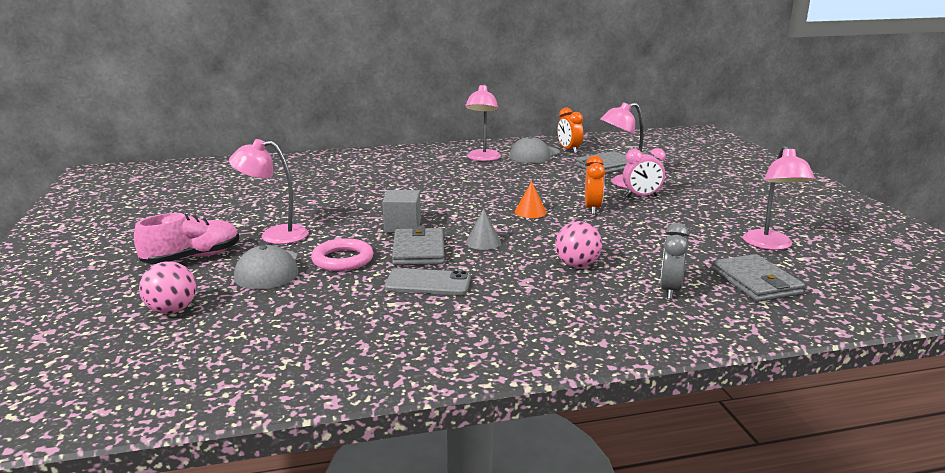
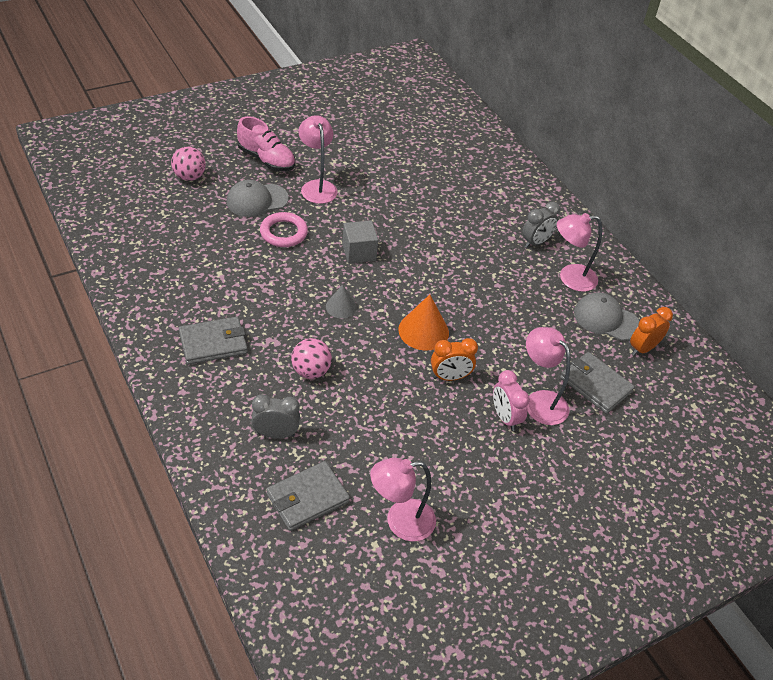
camera: 70 degrees right, 25 degrees up
(418, 250) = (312, 271): grey wallet -> grey wallet (213, 343)
(428, 283) = (255, 286): grey phone -> none
(432, 162) = (536, 242): none -> grey clock
(530, 212) = (423, 331): orange cone -> orange cone, size x1.63

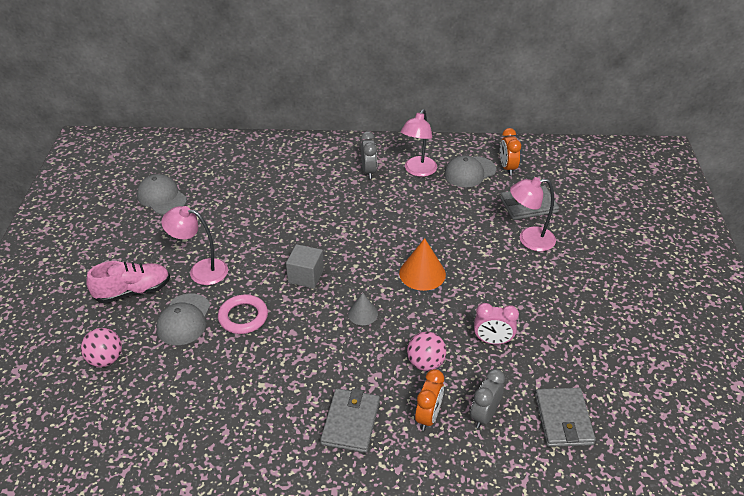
camera: 55 degrees left, 5 degrees down
(384, 128) = (162, 197): none -> grey cap
(400, 522) = (610, 368): pink lamp -> none
(450, 377) = (480, 279): orange clock -> orange clock (428, 417)
(505, 417) = (536, 265): pink clock -> pink clock (492, 341)

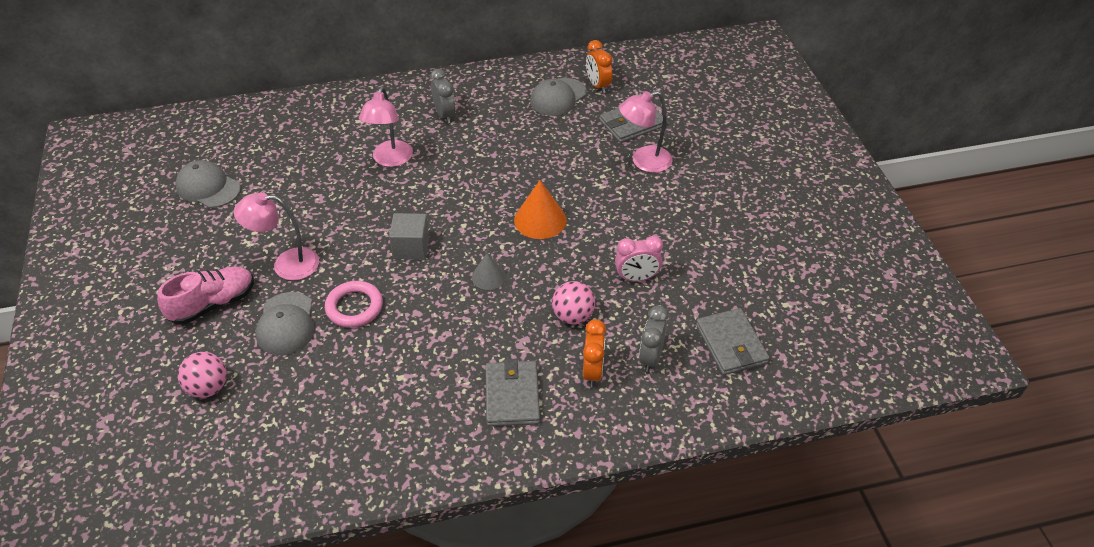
camera: 15 degrees left, 5 degrees up
(418, 171) = (500, 105): pink lamp -> pink lamp (390, 160)

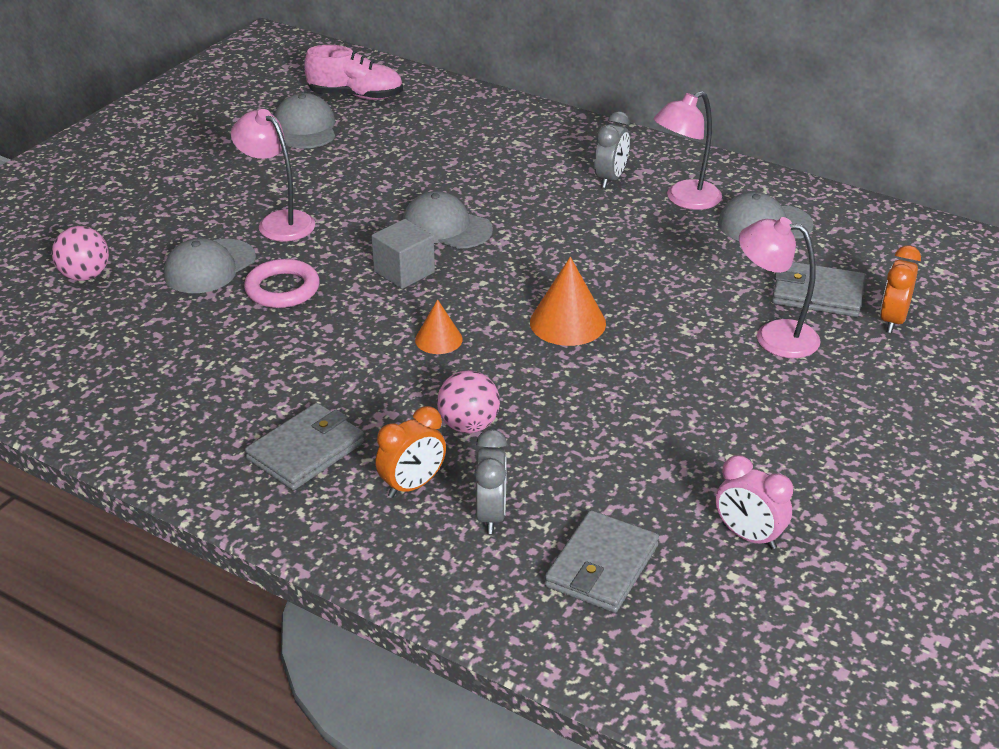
camera: 45 degrees right, 10 degrees down
(213, 304) = (179, 217): pink shoe -> pink shoe (356, 96)
(390, 160) = (496, 189): pink lamp -> pink lamp (685, 200)
(395, 203) = (446, 227): none -> grey cap
(488, 277) = (438, 339): grey cone -> orange cone
(598, 85) = (832, 236): orange clock -> orange clock (892, 320)
(636, 278) = (590, 436): pink clock -> pink clock (748, 536)
(650, 357) = (491, 515): grey clock -> grey clock turned 120 degrees clockwise

